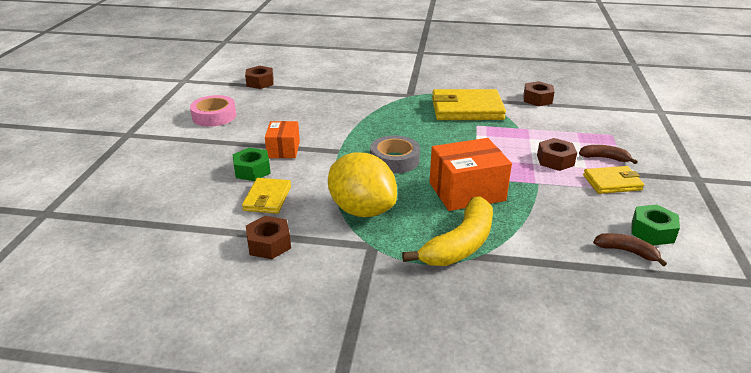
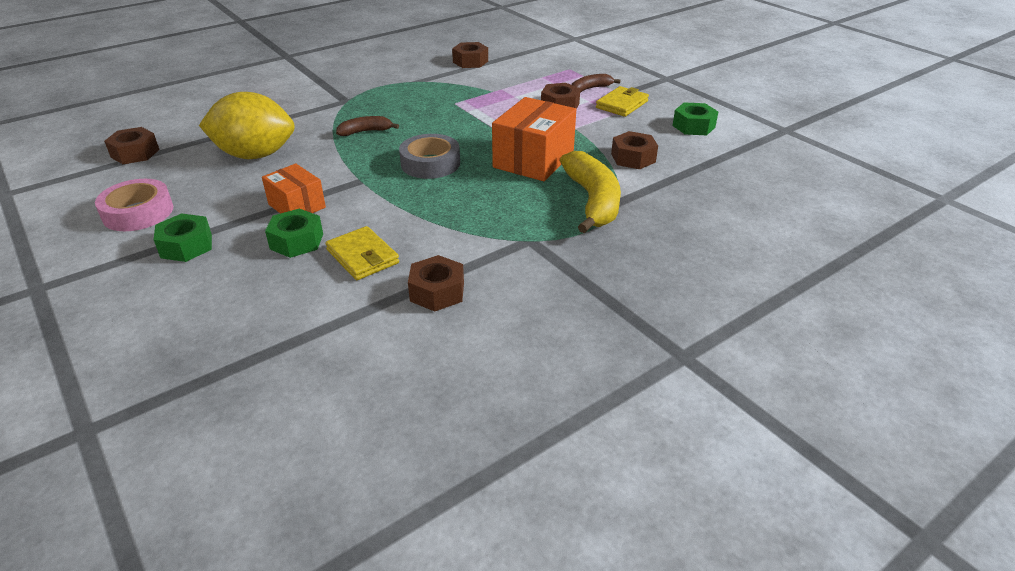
camera: 45 degrees left, 5 degrees up
(205, 145) = (186, 246): none -> green nut
(362, 210) = (472, 218): yellow lemon -> yellow lemon (255, 155)
(467, 109) = (423, 93): yellow wallet -> none
(548, 229) = (633, 158): none -> brown nut
(626, 251) = (699, 147): brown banana -> brown banana (365, 131)

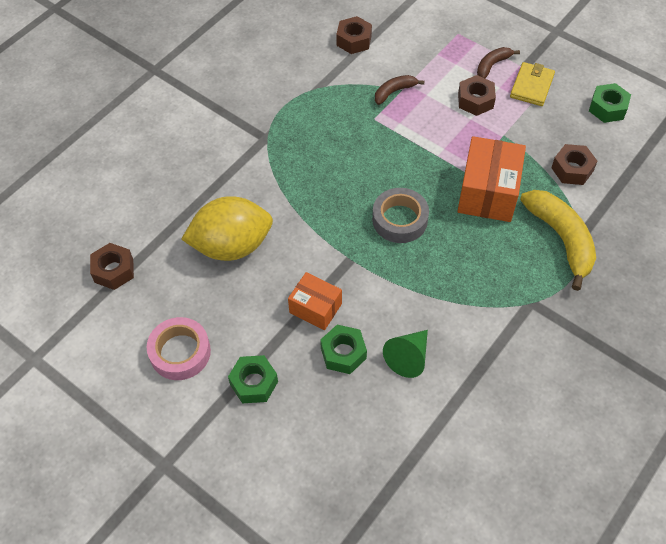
camera: 15 degrees left, 20 degrees up
(362, 256) = (408, 357): yellow wallet -> green cone
(365, 131) = (314, 185): brown banana -> brown banana (394, 92)
(437, 292) = (488, 382): brown nut -> none

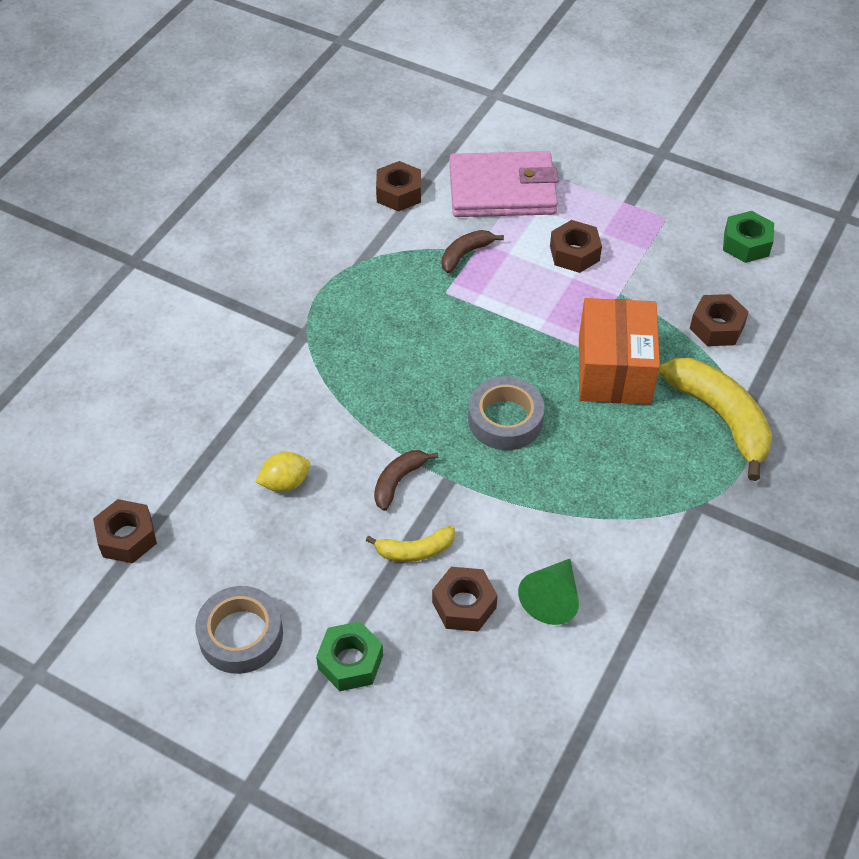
camera: 10 degrees left, 5 degrees down
(180, 352) = (241, 635): pink tape -> grey tape
(231, 246) = (285, 483): yellow lemon -> yellow lemon, size x0.46
(315, 308) = (415, 550): orange box -> yellow banana
(343, 353) = (464, 605): green nut -> brown nut
(430, 46) = (502, 190): none -> pink wallet
(492, 65) = (587, 206): brown banana -> brown banana (398, 481)
(531, 86) = (643, 227): yellow wallet -> none

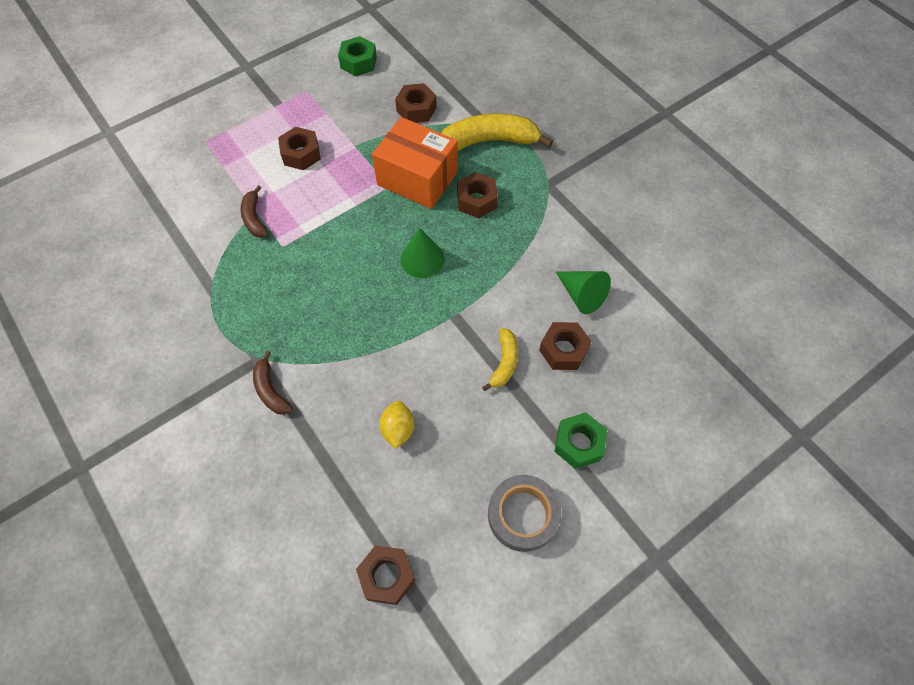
camera: 65 degrees left, 10 degrees up
(398, 481) = (438, 349): brown banana -> brown banana (270, 390)
(399, 193) = (160, 235): brown nut -> brown nut (476, 200)
(502, 190) = (209, 169): pink wallet -> none
(505, 420) = (422, 259): grey tape -> green cone

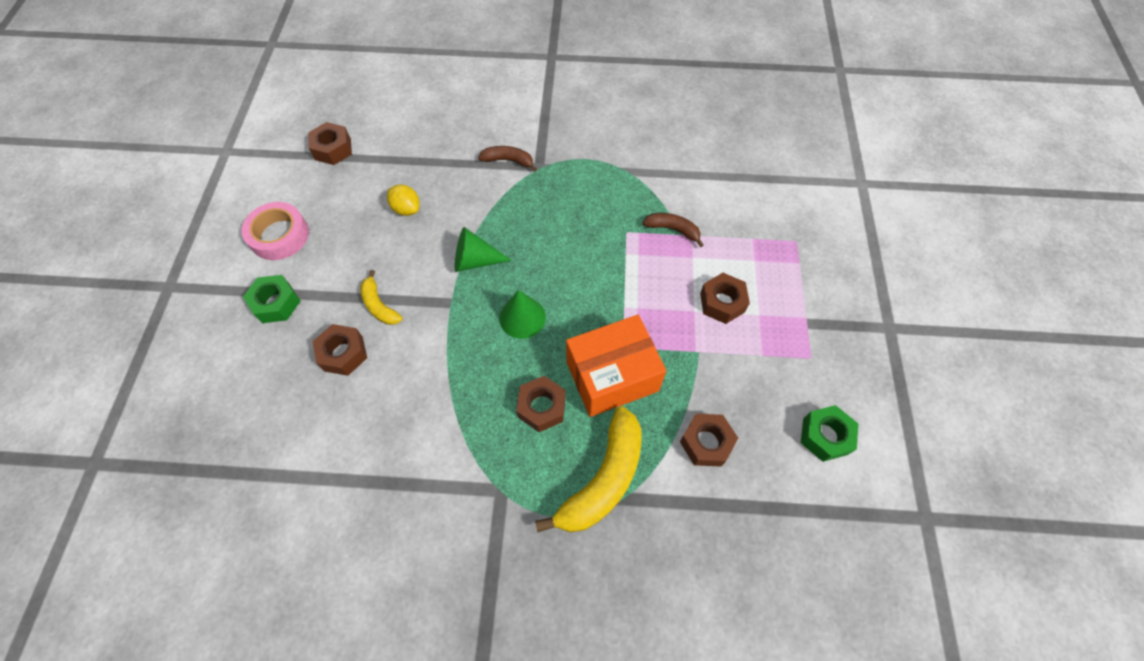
camera: 130 degrees right, 0 degrees up
(523, 515) = (279, 236): grey tape -> pink tape
(581, 295) = (368, 410): green cone -> green cone (475, 260)

